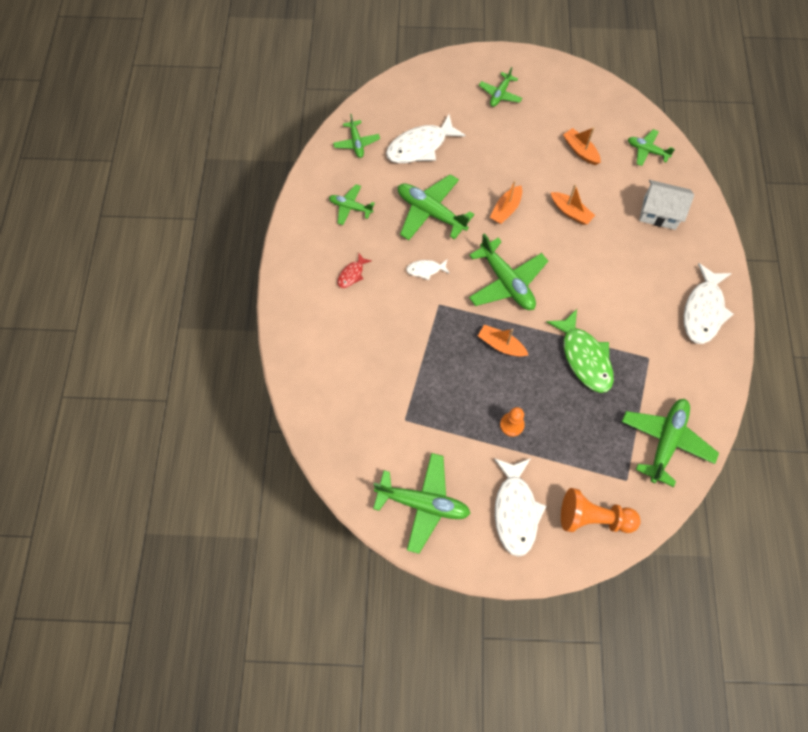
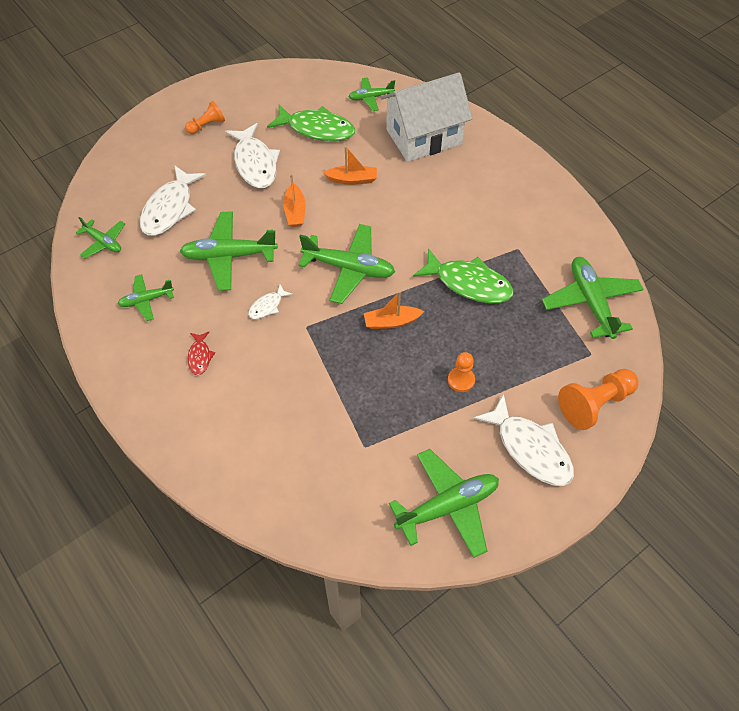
camera: 40 degrees left, 10 degrees down
(500, 94) = (207, 125): green plane -> orange pawn
(580, 151) = (317, 129): orange boat -> green fish
(659, 213) = (423, 137): white house -> white house, size x1.61
(703, 311) = (524, 186): white fish -> white fish (255, 163)

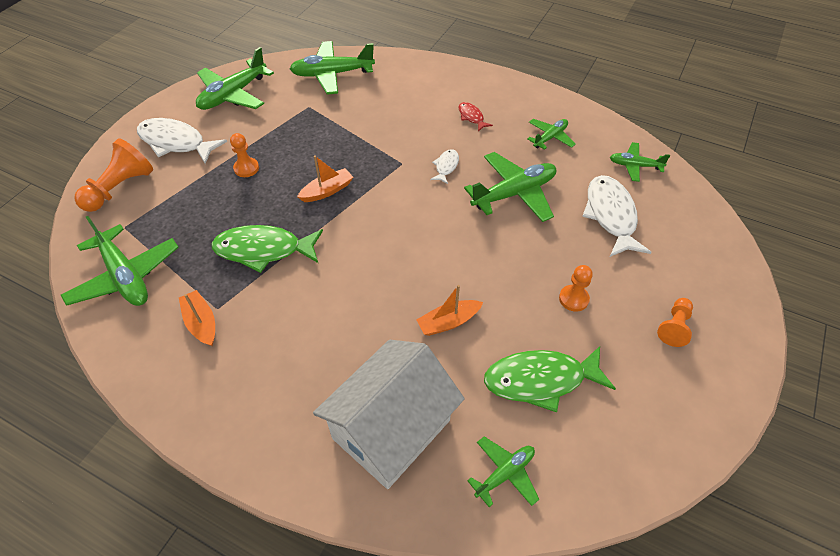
camera: 155 degrees right, 5 degrees down
(255, 163) = (573, 299): white fish -> orange pawn
(295, 211) = (485, 259): orange boat -> orange boat (201, 323)
(349, 268) = (392, 222): green plane -> green plane (332, 74)

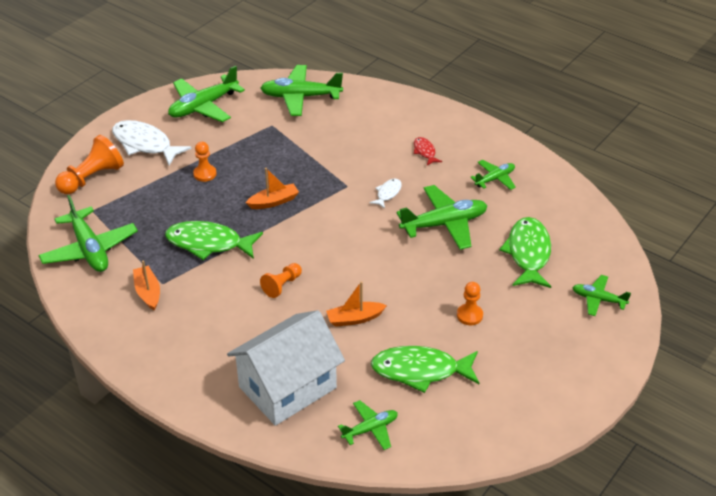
camera: 10 degrees right, 10 degrees down
(610, 215) = (528, 253): white fish -> green fish
(634, 166) = (568, 213): green plane -> green plane (598, 299)
(674, 327) = (551, 348): orange pawn -> orange pawn (282, 285)

